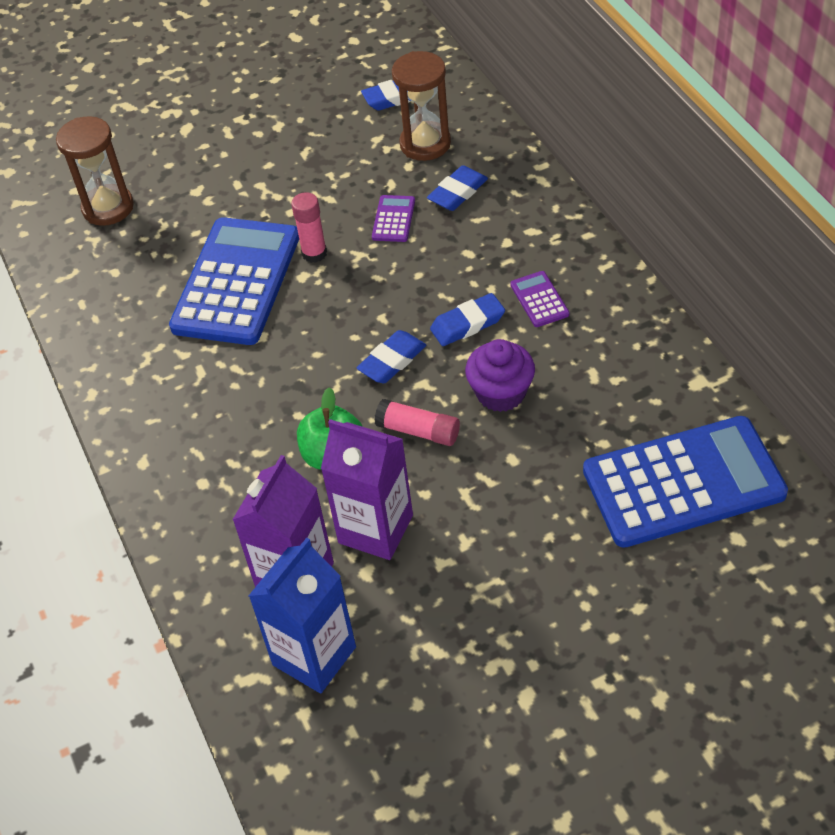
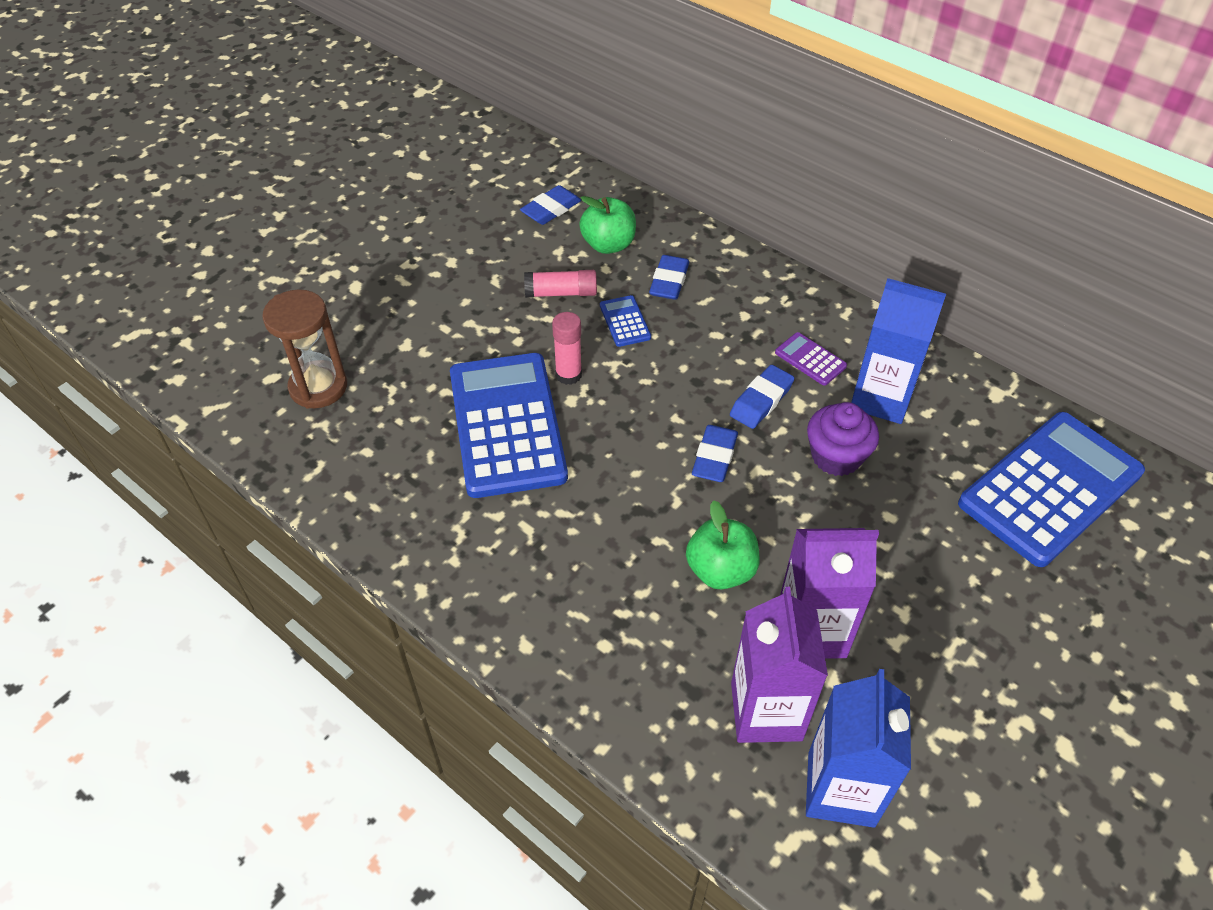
camera: 30 degrees left, 0 degrees up
(393, 219) = (625, 321): purple calculator -> blue calculator
(418, 431) = (785, 518): pink glue stick -> pink glue stick (561, 293)
(425, 144) = (608, 245): brown hourglass -> green apple
(581, 354) = (881, 398): none -> blue carton

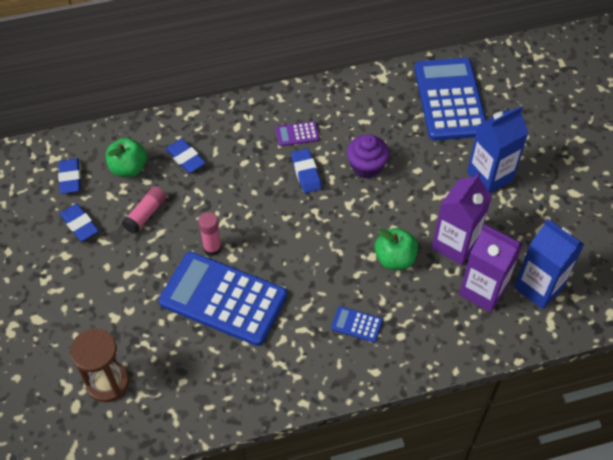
camera: 55 degrees left, 5 degrees up
(625, 321) = (196, 197): blue calculator -> blue calculator (356, 324)
(714, 457) = (325, 217): blue eraser -> blue eraser (80, 224)
(881, 398) = (347, 123): blue carton -> blue carton (489, 176)

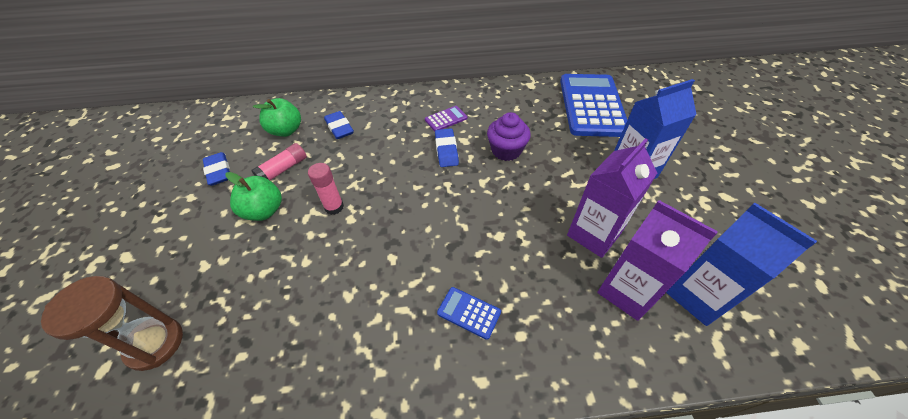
camera: 10 degrees right, 5 degrees down
(70, 178) = (232, 133): blue eraser -> none
(223, 299) = (325, 261): blue calculator -> none
(297, 134) = (446, 119): purple calculator -> purple calculator turned 150 degrees clockwise
(394, 259) = (524, 241): green apple -> green apple (264, 211)

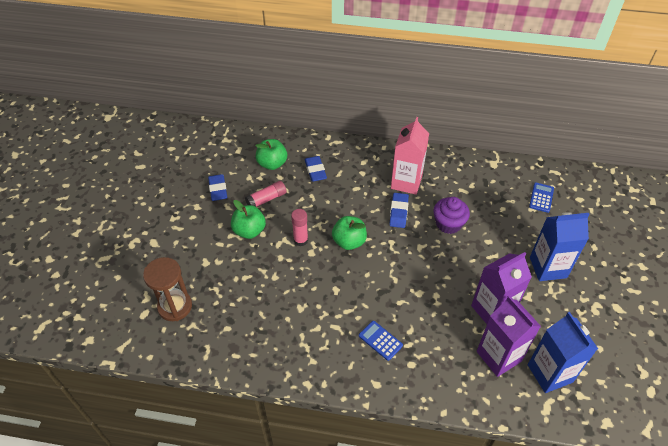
camera: 15 degrees right, 0 degrees up
(396, 195) = (349, 241): none -> green apple
(446, 119) = (406, 182): purple calculator -> pink carton
(591, 105) = (541, 197): blue calculator -> blue calculator, size x0.40

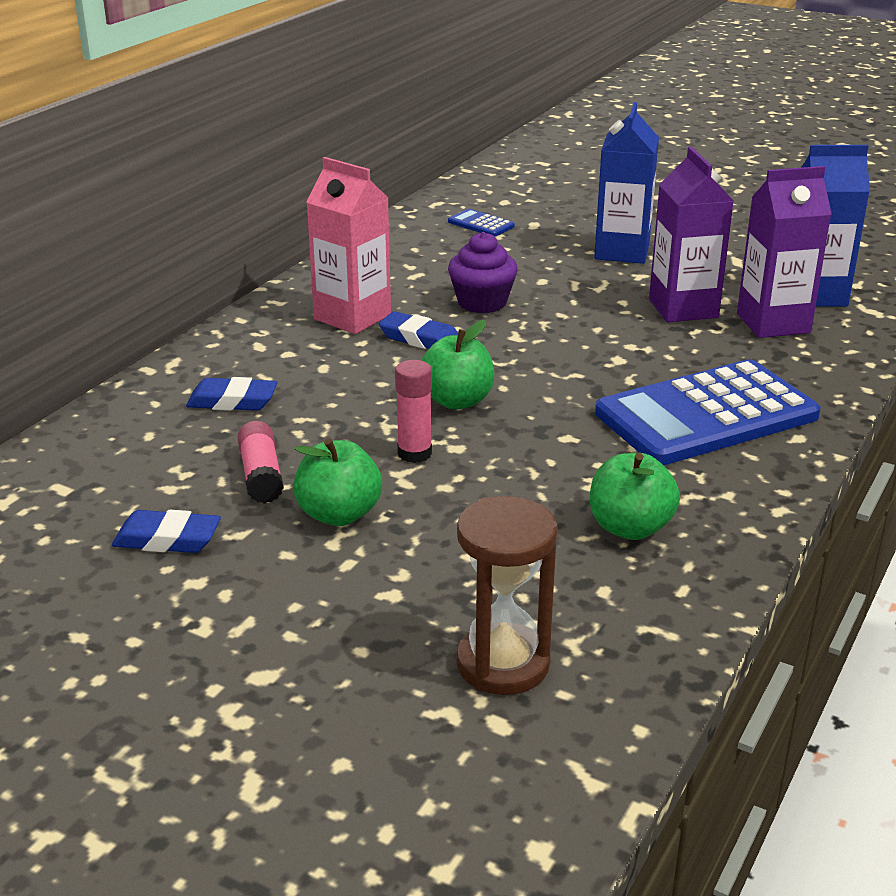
camera: 70 degrees left, 20 degrees down
(272, 164) = (157, 449): green apple -> green apple (630, 527)
(380, 340) = (706, 415): blue calculator -> blue calculator, size x2.47

